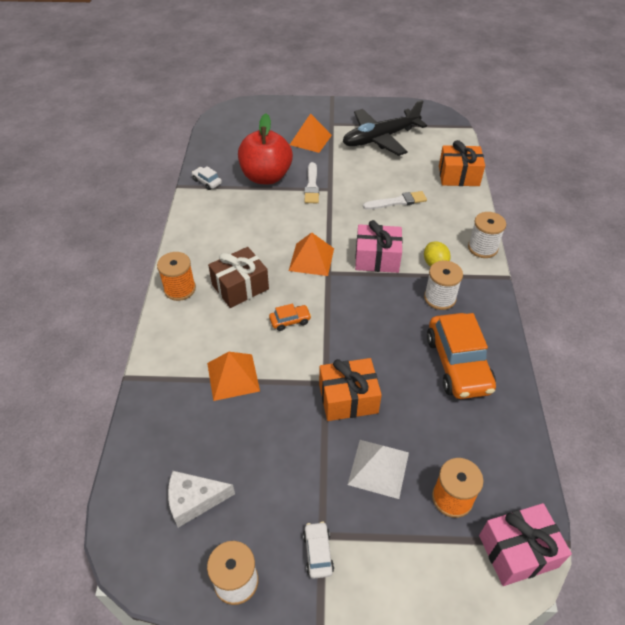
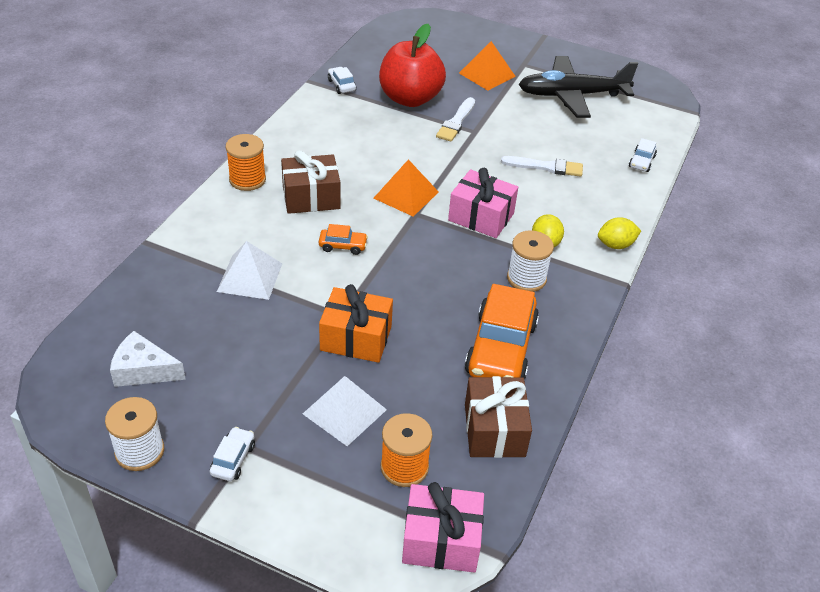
camera: 20 degrees right, 5 degrees down
(233, 377) = (249, 277): orange pyramid -> white pyramid
(458, 176) = (641, 162): orange gift -> white car
(482, 248) = (615, 245): white spool -> yellow lemon
(496, 436) = (494, 430): none -> brown gift

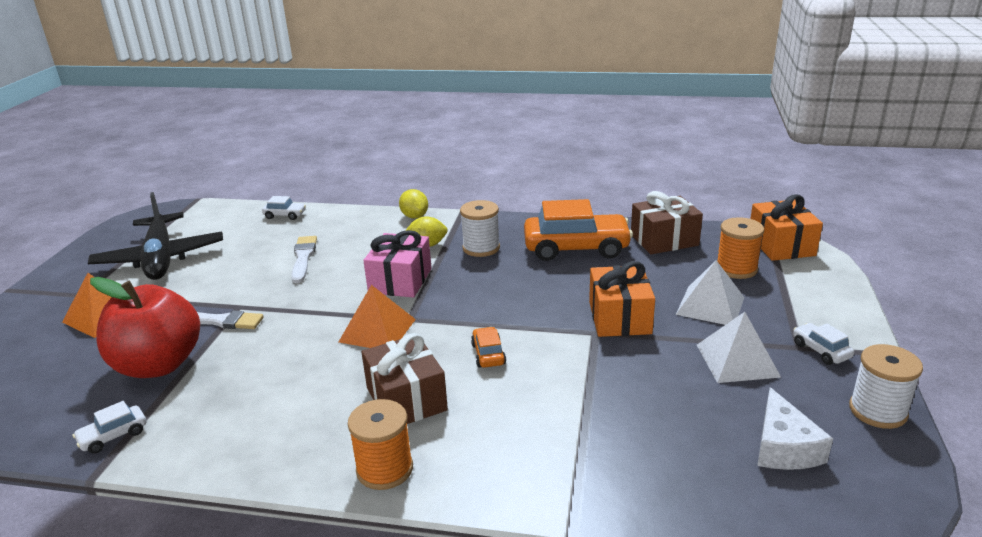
camera: 100 degrees left, 15 degrees down
(233, 459) = (821, 350): white car -> white car turned 60 degrees clockwise
(249, 277) = (580, 409): white pyramid -> white pyramid (737, 360)
(441, 541) = (781, 245): pink gift -> orange gift

